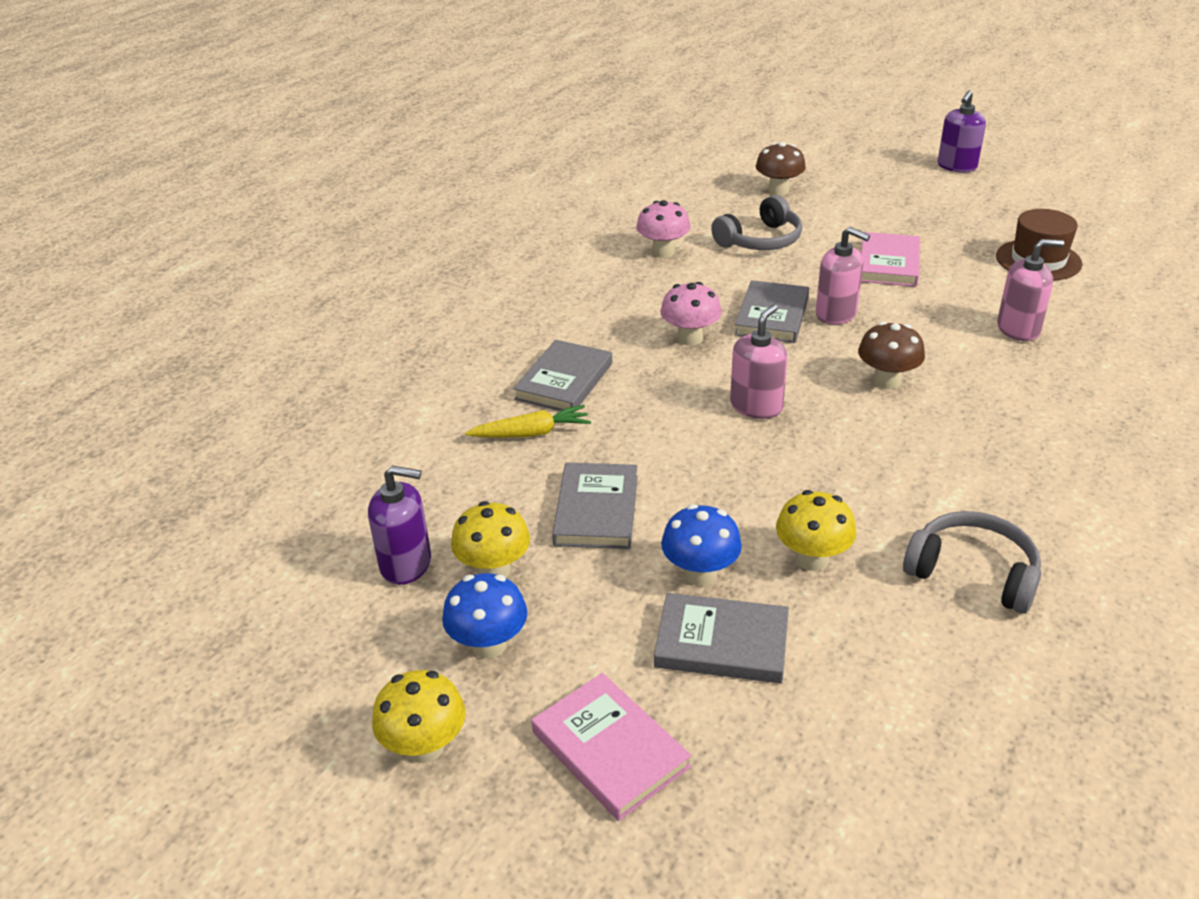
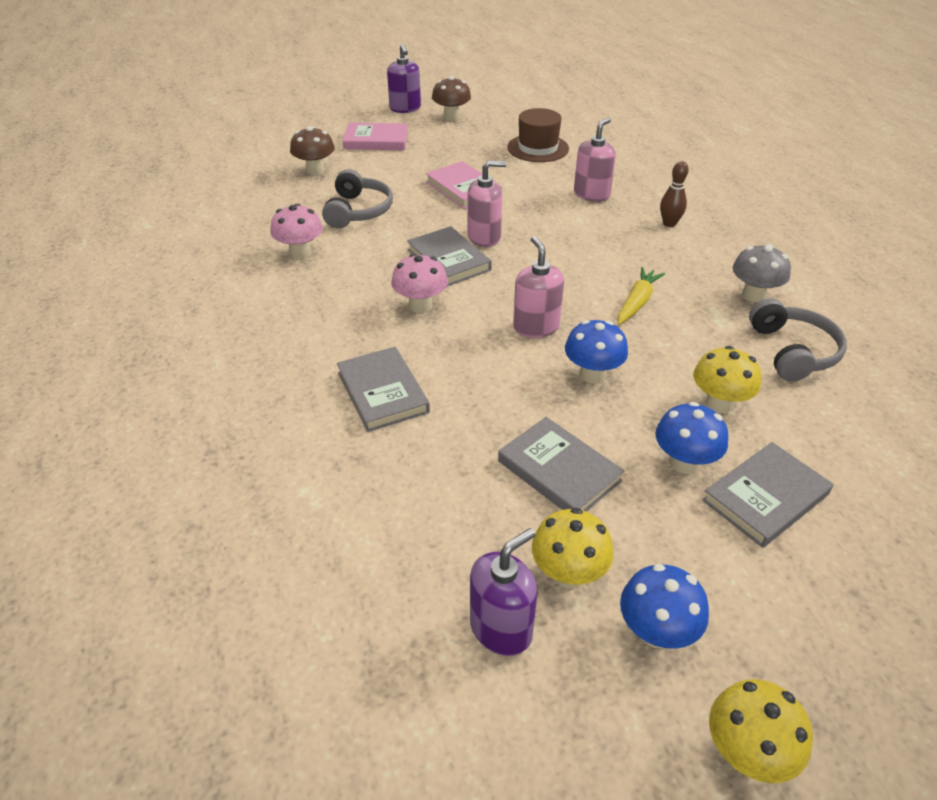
camera: 50 degrees left, 5 degrees up
(531, 433) = (423, 449): yellow carrot -> yellow carrot (637, 302)
(609, 749) = (832, 627): pink book -> pink book (376, 140)
(740, 468) = (592, 374): none -> blue mushroom
(886, 381) = (578, 264): brown mushroom -> brown mushroom (451, 117)
(973, 573) = (792, 351): grey headphones -> grey headphones turned 105 degrees clockwise
(1028, 506) = (753, 295): none -> grey mushroom
(1059, 397) = (669, 223): none -> brown bowling pin

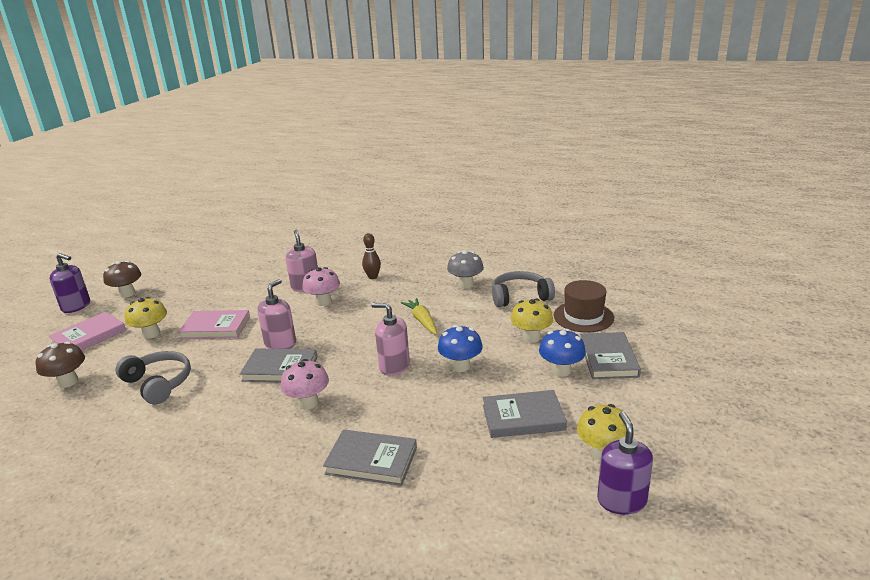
camera: 50 degrees left, 15 degrees down
(300, 253) = (159, 435): pink mushroom -> pink mushroom (323, 302)
(538, 148) = (227, 280): brown hat -> brown hat (583, 316)
(656, 632) = (666, 441): blue mushroom -> none
(746, 752) = (756, 449): yellow mushroom -> yellow mushroom (151, 334)
(792, 351) = (520, 297): grey headphones -> grey headphones turned 45 degrees counterclockwise

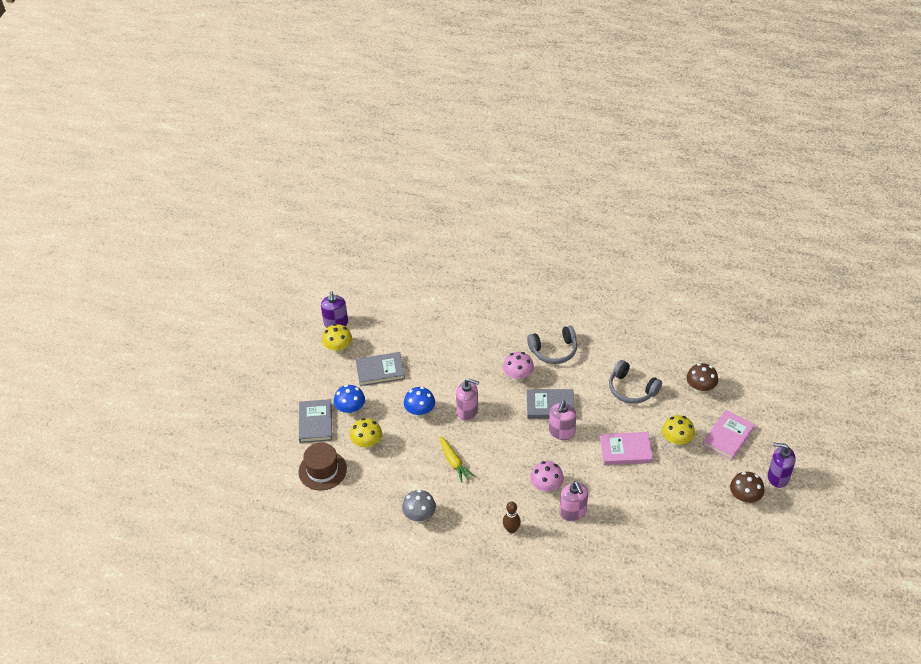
camera: 175 degrees right, 20 degrees up
(371, 460) = (467, 339): grey book -> none
(520, 297) = (371, 497): grey headphones -> grey headphones (554, 350)

